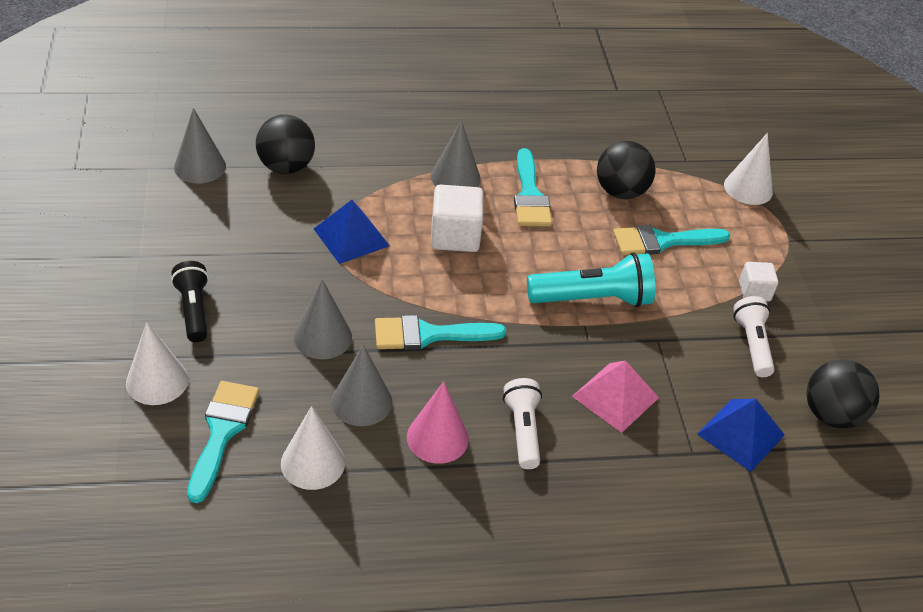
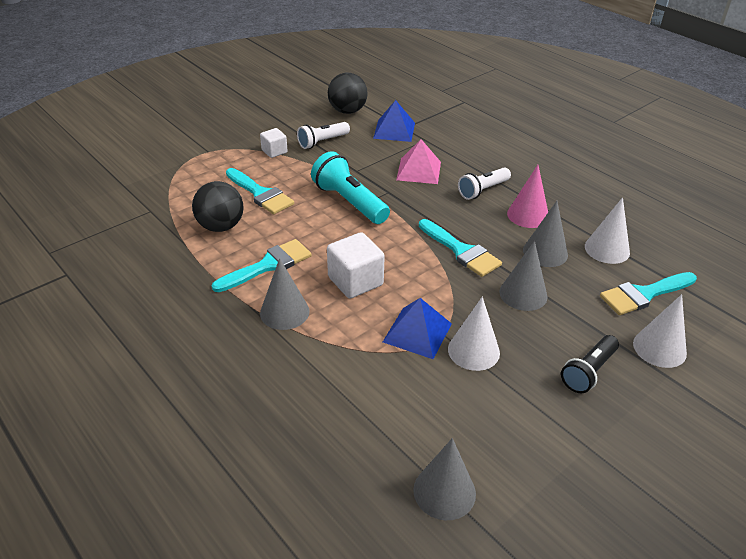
camera: 120 degrees left, 5 degrees down
(286, 167) = (378, 425): black ball -> none
(748, 188) = (163, 178): white cone -> white cone (473, 351)

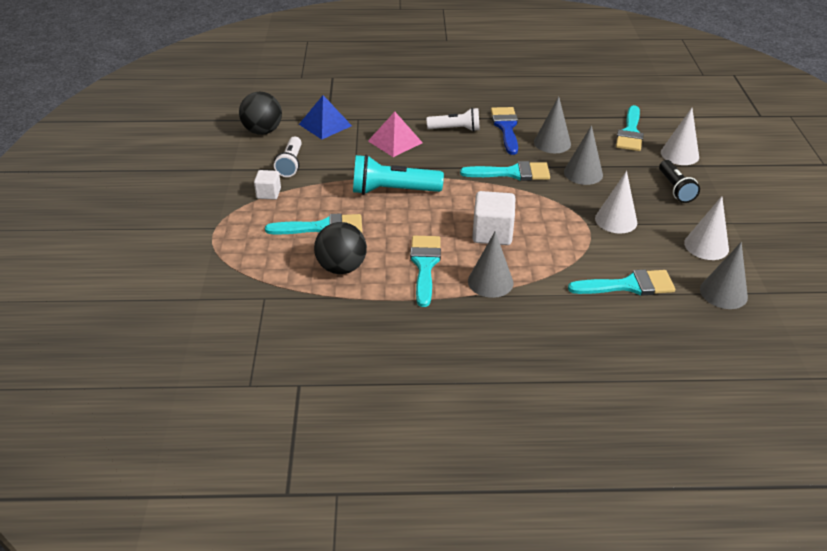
camera: 50 degrees left, 0 degrees up
(375, 406) = (628, 285): none -> turquoise brush
(417, 332) = (575, 233): blue pyramid -> none
(483, 190) = (455, 129): white flashlight -> white flashlight turned 90 degrees counterclockwise
(528, 215) = (506, 127): pink cone -> blue brush
(607, 249) = (575, 120): white cone -> white cone (706, 246)

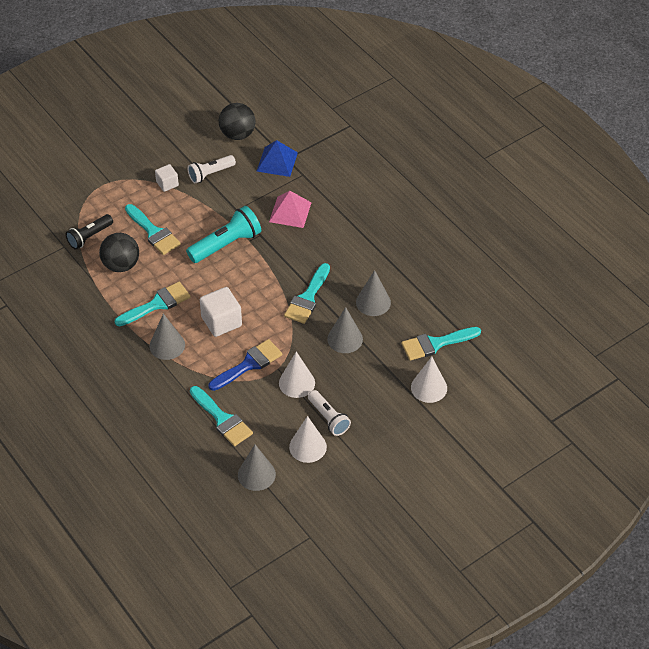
camera: 55 degrees right, 10 degrees up
(393, 191) = (226, 244): turquoise flashlight -> turquoise flashlight turned 90 degrees clockwise
(455, 129) = (340, 236): white flashlight -> white flashlight (328, 418)
(506, 127) = (370, 264): blue brush -> blue brush (249, 364)
(512, 173) = (307, 298): turquoise brush -> turquoise brush turned 60 degrees clockwise
(675, 189) = (372, 402): black flashlight -> black flashlight (89, 237)

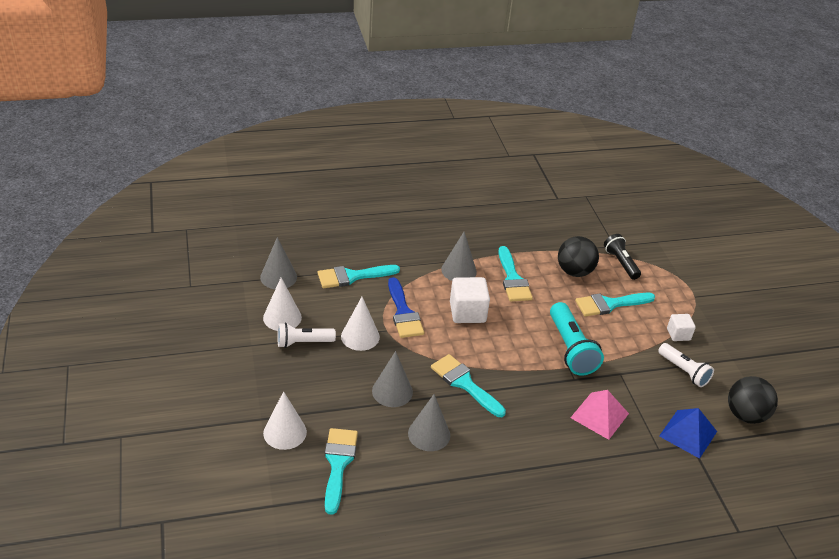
camera: 110 degrees right, 10 degrees down
(210, 174) = (684, 371): white flashlight -> white flashlight turned 150 degrees clockwise

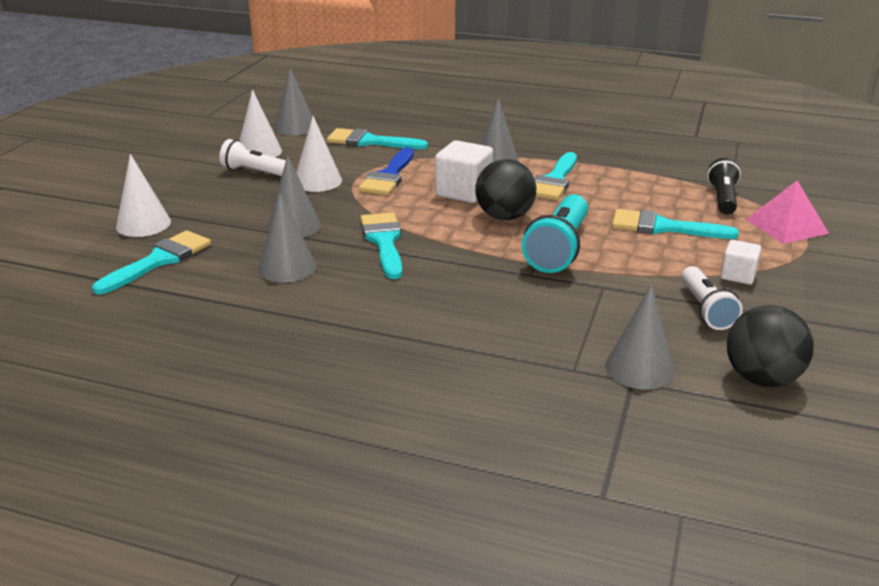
camera: 35 degrees right, 10 degrees down
(574, 271) = (645, 192): black ball -> black ball (504, 217)
(599, 415) = (524, 313): pink pyramid -> pink pyramid (786, 226)
(688, 433) = (639, 368): blue pyramid -> grey cone

